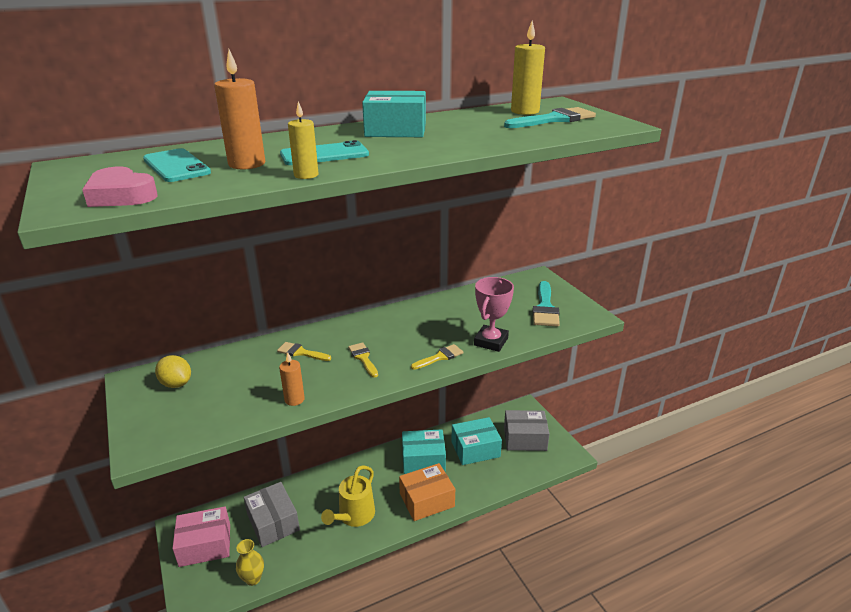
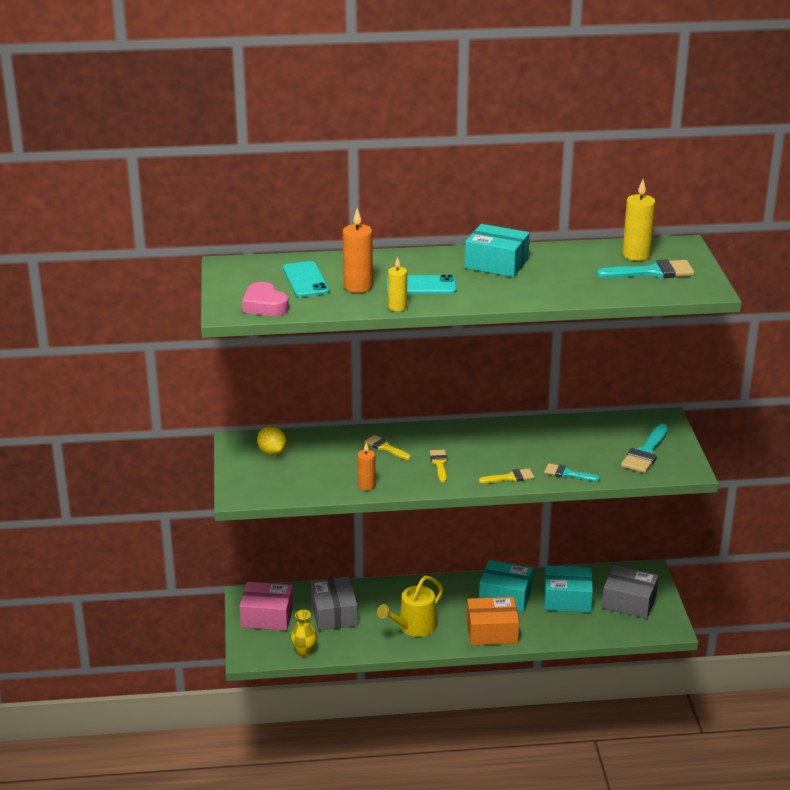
camera: 20 degrees right, 0 degrees up
(491, 341) = (567, 473): pink trophy -> turquoise brush

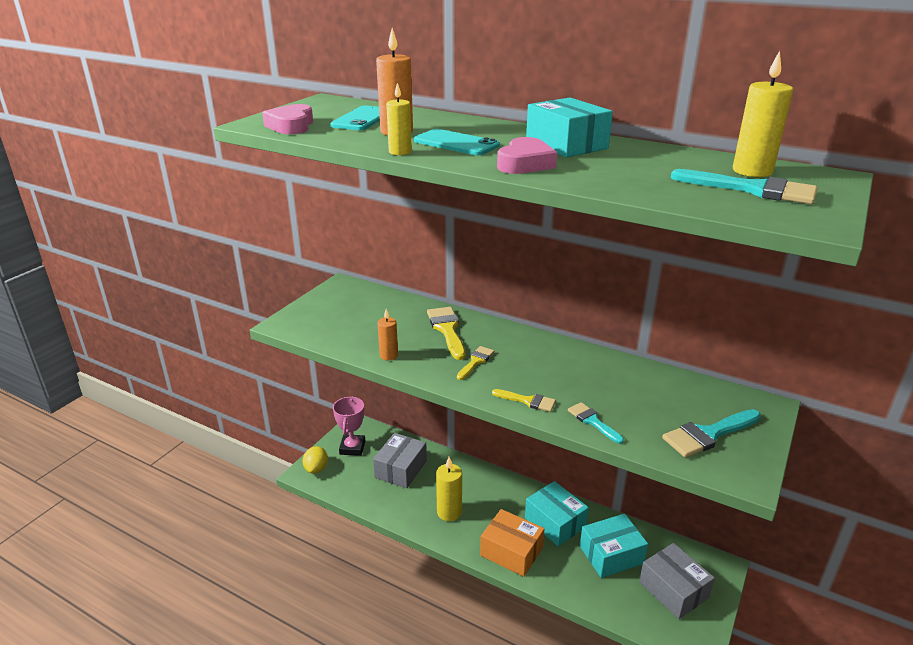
camera: 35 degrees right, 0 degrees up
(267, 616) = (352, 447): pink box -> pink trophy
(272, 452) = (354, 301): yellow lemon -> yellow lemon (316, 469)
(304, 652) = (345, 490): yellow vase -> none
(385, 447) = (447, 330): yellow brush -> yellow brush, size x1.67
(413, 627) = (449, 512): yellow watering can -> yellow candle
(496, 291) = (525, 163): none -> pink heart
(567, 599) = (611, 554): turquoise box -> turquoise box turned 60 degrees counterclockwise

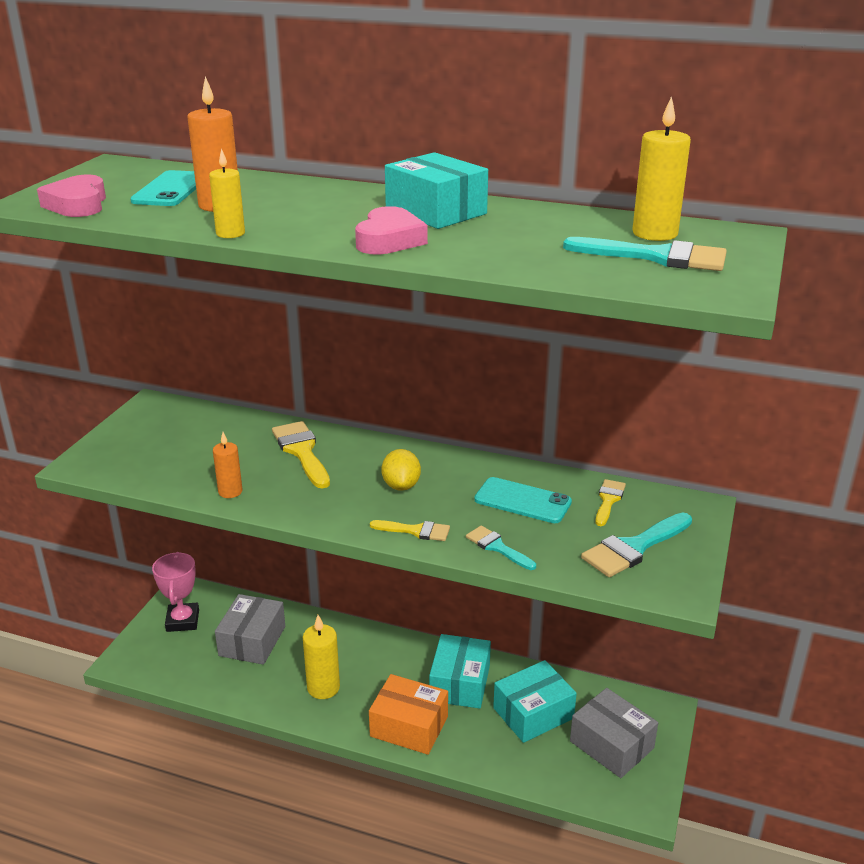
camera: 10 degrees left, 0 degrees up
(316, 469) = (137, 654): yellow lemon -> yellow lemon (401, 486)
(456, 143) = (299, 217): turquoise phone -> turquoise phone (522, 501)
(476, 361) = (344, 488): yellow brush -> yellow brush (608, 500)
(555, 522) = (460, 683): turquoise box -> turquoise box turned 60 degrees clockwise

